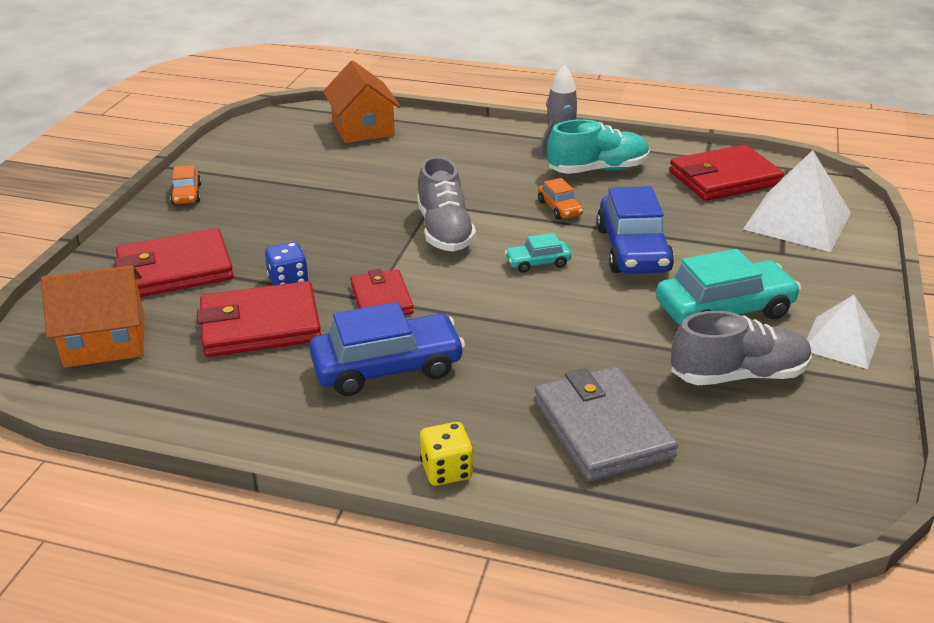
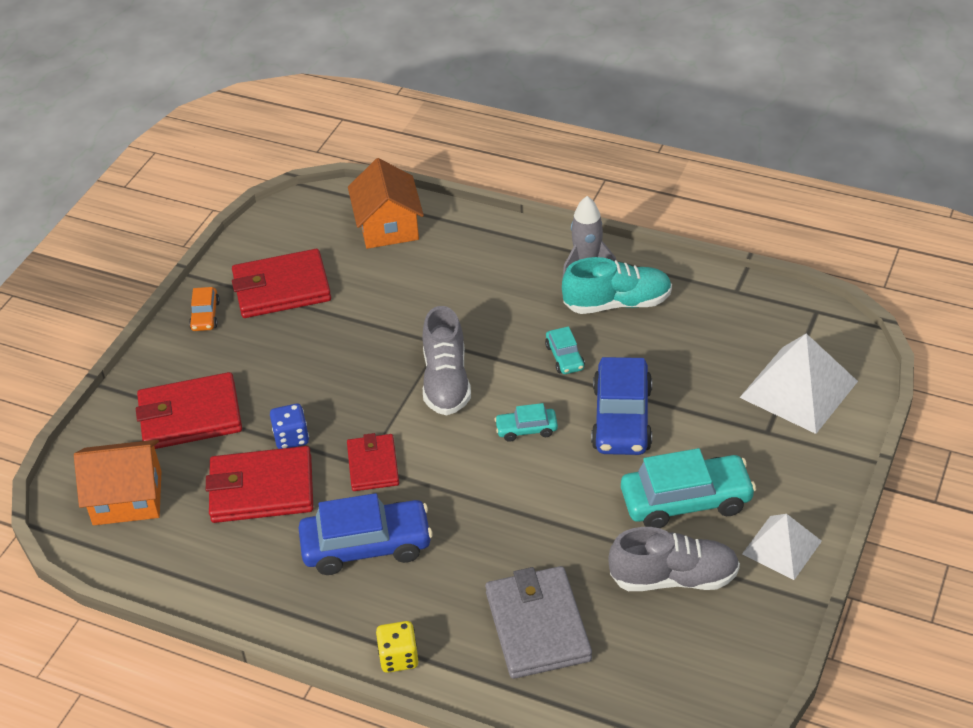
camera: 10 degrees right, 10 degrees up
(559, 208) = (565, 357): orange car -> turquoise car
(724, 178) = (744, 324): red wallet -> red wallet (282, 288)

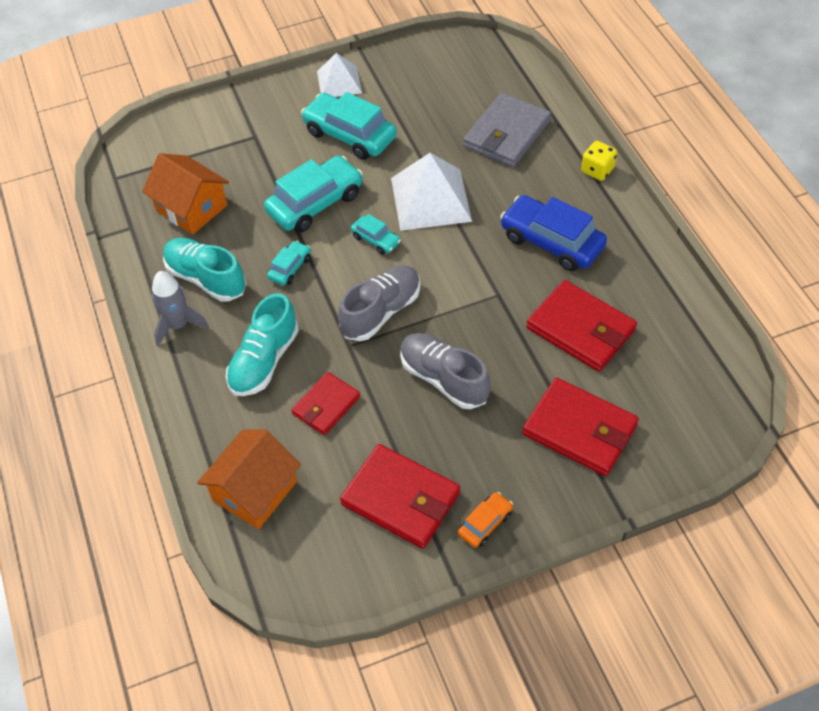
camera: 135 degrees left, 10 degrees up
(127, 498) = (679, 395): orange house -> orange house (191, 208)
(291, 438) = (525, 352): blue dice -> none
(373, 465) = (493, 290): red wallet -> red wallet (326, 405)
(489, 290) = (264, 360): none -> turquoise shoe
(622, 418) = (315, 203): blue car -> turquoise car
(674, 578) = (410, 106): grey shoe -> grey shoe (444, 379)
(799, 389) = (202, 144): white pyramid -> white pyramid (430, 199)

